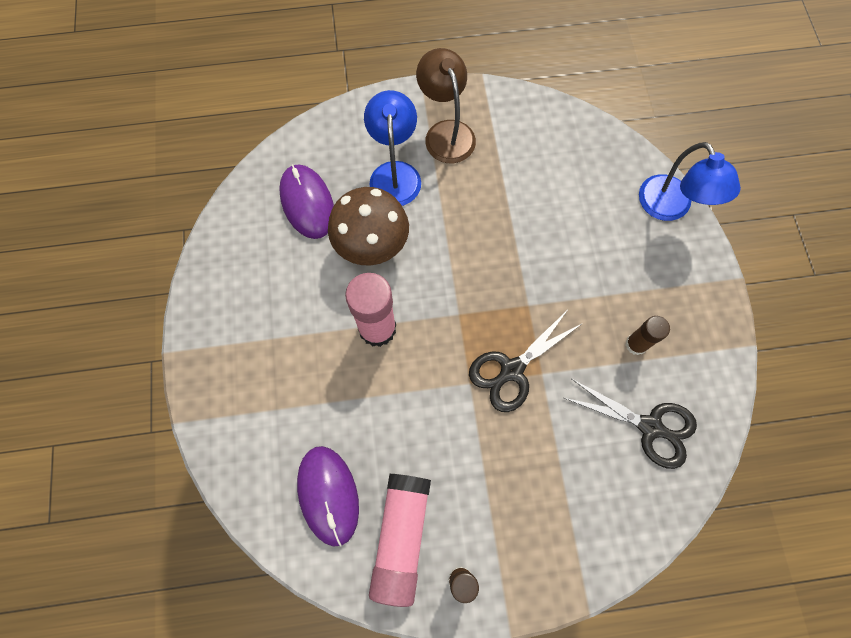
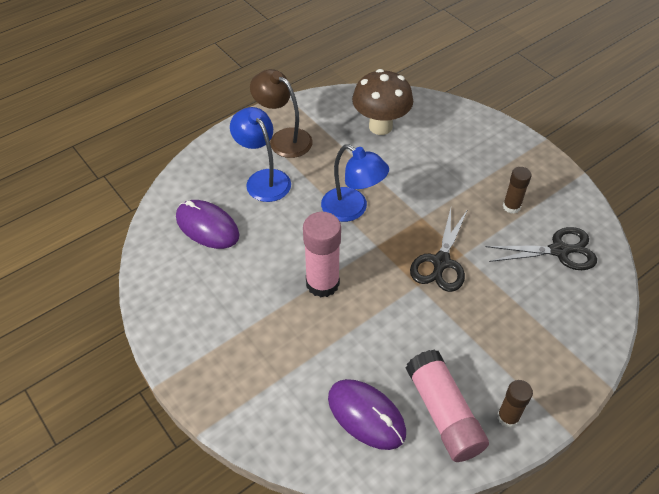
camera: 30 degrees left, 20 degrees down
(372, 248) = (280, 233): brown mushroom -> brown mushroom (380, 126)
(670, 208) = (471, 119): blue lamp -> blue lamp (352, 209)

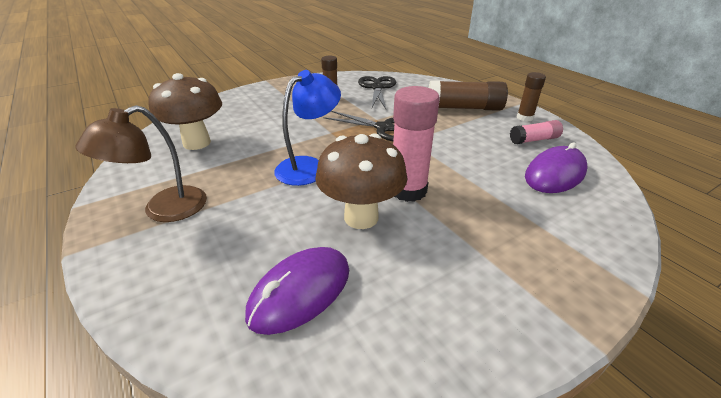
camera: 85 degrees left, 15 degrees down
(263, 179) = (230, 230): blue lamp -> none
(282, 252) = (361, 217): none -> brown mushroom
(443, 413) = (534, 140): pink glue stick -> pink glue stick, size x0.58
(520, 347) = (464, 108): none -> brown glue stick

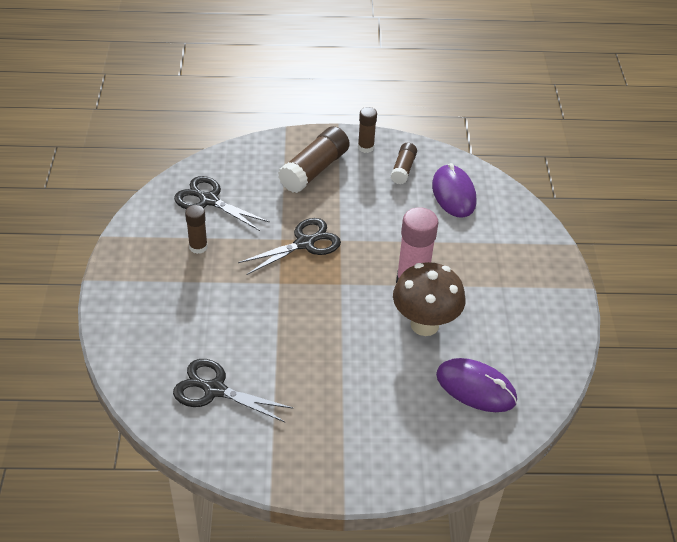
camera: 60 degrees left, 10 degrees up
(163, 210) = (325, 440): brown lamp -> none
(197, 143) = (214, 389): brown mushroom -> black scissors
(300, 292) = (476, 388): purple mouse -> purple mouse turned 45 degrees counterclockwise
(309, 166) = (330, 324): blue lamp -> none
(534, 140) = (403, 169): pink glue stick -> brown glue stick

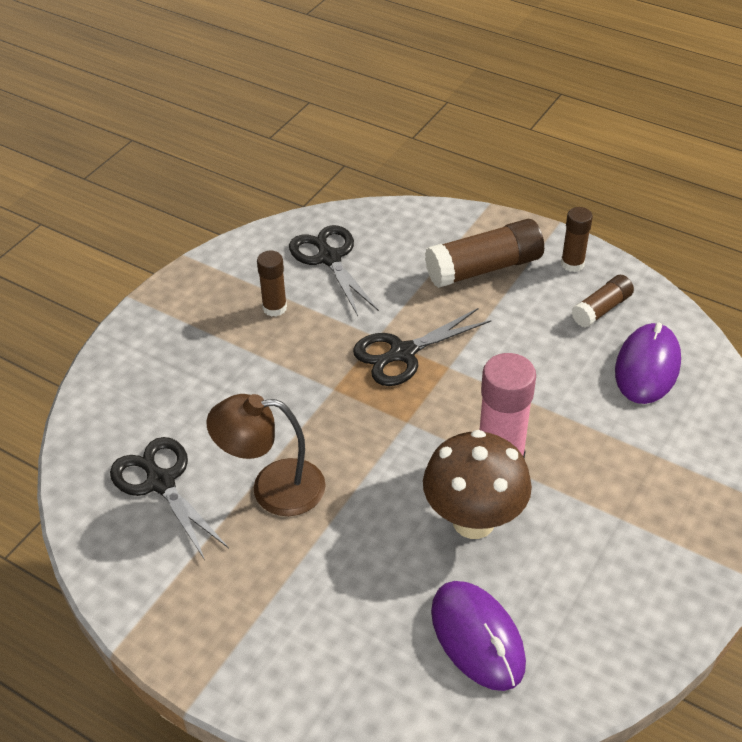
camera: 35 degrees right, 0 degrees up
(290, 360) = (272, 488): none -> brown lamp
(305, 243) = (402, 353): black scissors -> black scissors turned 150 degrees clockwise

